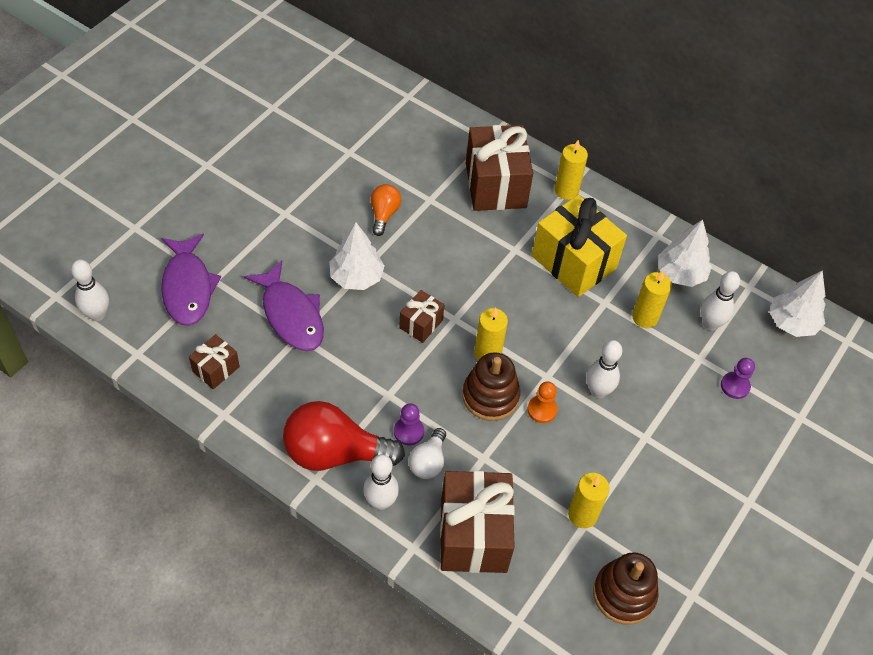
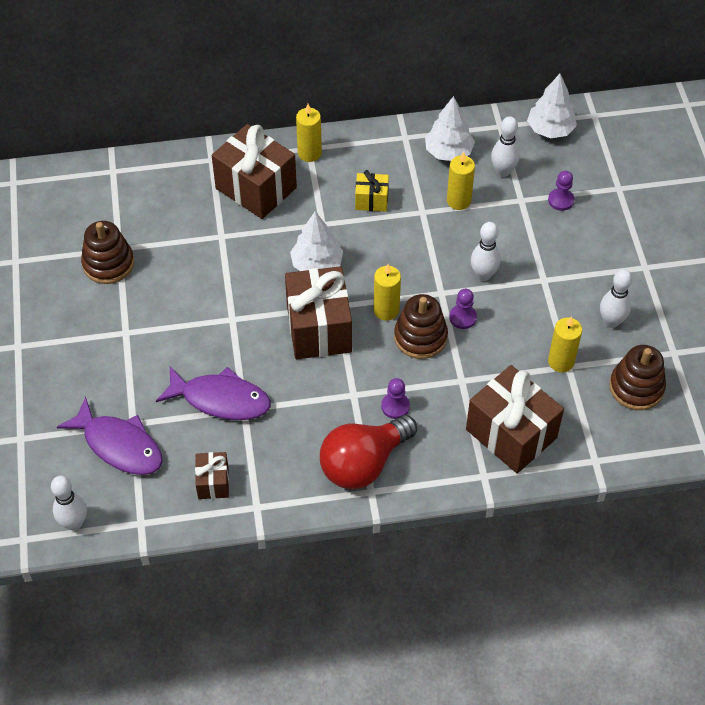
camera: 40 degrees left, 0 degrees up
(330, 157) = (108, 263): none -> brown stacking toy
(356, 277) = (235, 334): white tree -> white tree (317, 264)
(380, 502) = (430, 467): white bowling pin -> white bowling pin (611, 321)
(384, 214) = (201, 273): orange light bulb -> none
(421, 324) = (319, 328): brown gift -> brown gift, size x2.00
(428, 462) = (430, 414): white light bulb -> none
(542, 410) = (463, 317): orange pawn -> purple pawn
(574, 262) = (371, 200): yellow gift -> yellow gift, size x0.50

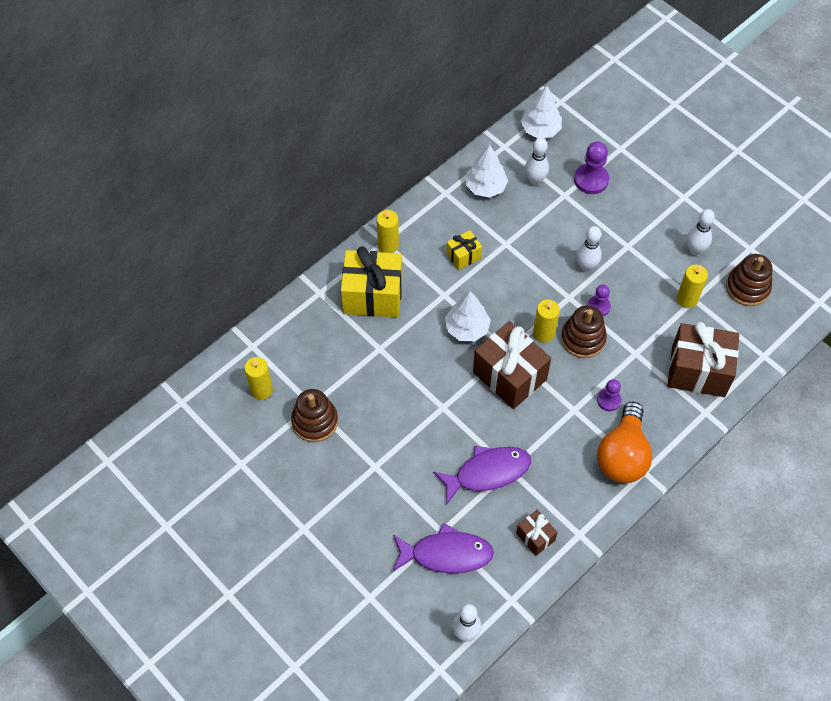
camera: 35 degrees left, 5 degrees up
(256, 188) = (372, 296): brown gift -> yellow gift
(363, 463) = (622, 455): red light bulb -> orange light bulb
(458, 201) = (523, 220): yellow candle -> yellow candle (261, 390)
(560, 200) = (591, 180): purple pawn -> purple pawn, size x1.60

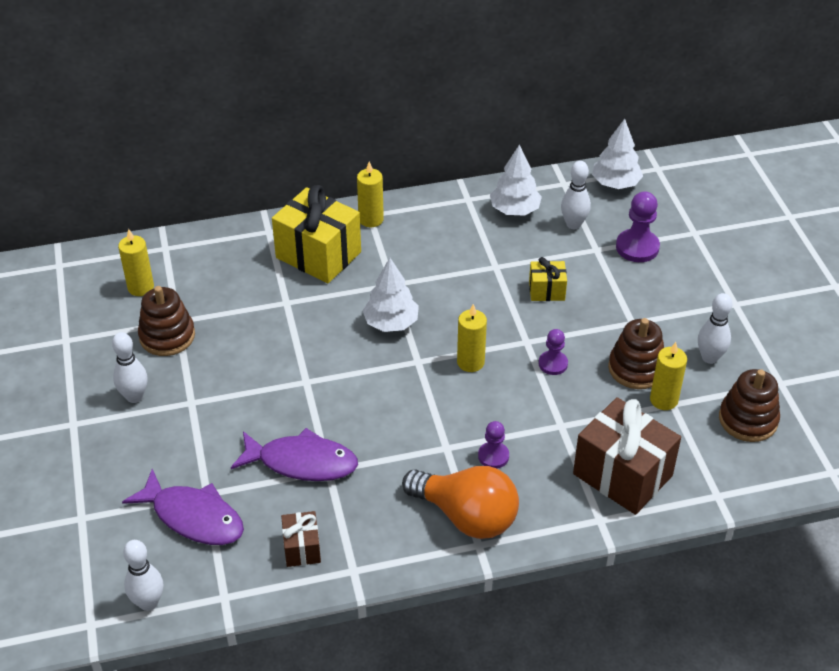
camera: 30 degrees right, 15 degrees down
(463, 256) = (441, 259): yellow gift -> yellow gift (546, 291)
(509, 376) = (400, 384): brown gift -> none
(583, 339) = (510, 386): brown stacking toy -> brown stacking toy (636, 368)
(586, 266) = (568, 322): white bowling pin -> white bowling pin (134, 397)
(622, 455) = (466, 516): orange light bulb -> orange light bulb turned 105 degrees counterclockwise

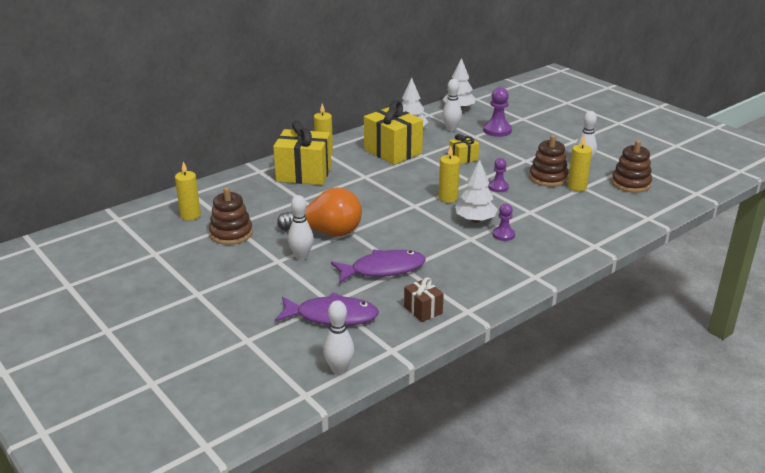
camera: 25 degrees left, 15 degrees down
(134, 397) = (233, 268): white bowling pin -> white bowling pin (301, 256)
(391, 323) = (381, 193): white tree -> white tree (475, 220)
(461, 247) = (393, 151): none -> yellow gift
(466, 516) = (514, 266): orange light bulb -> orange light bulb (326, 232)
(622, 475) = (587, 223): brown gift -> none

